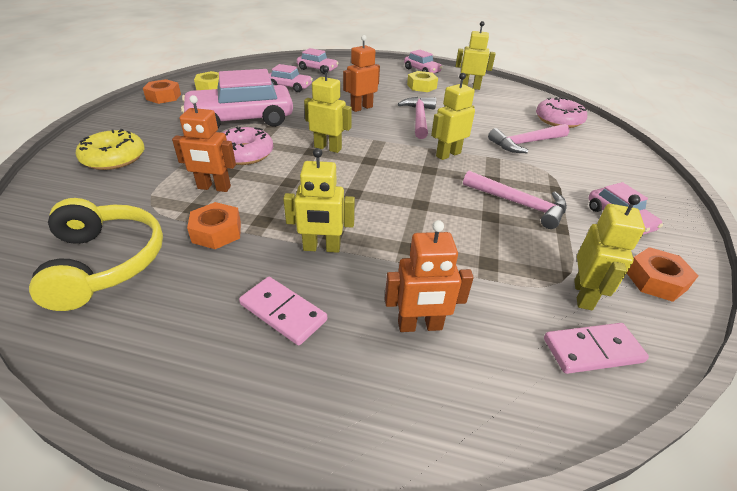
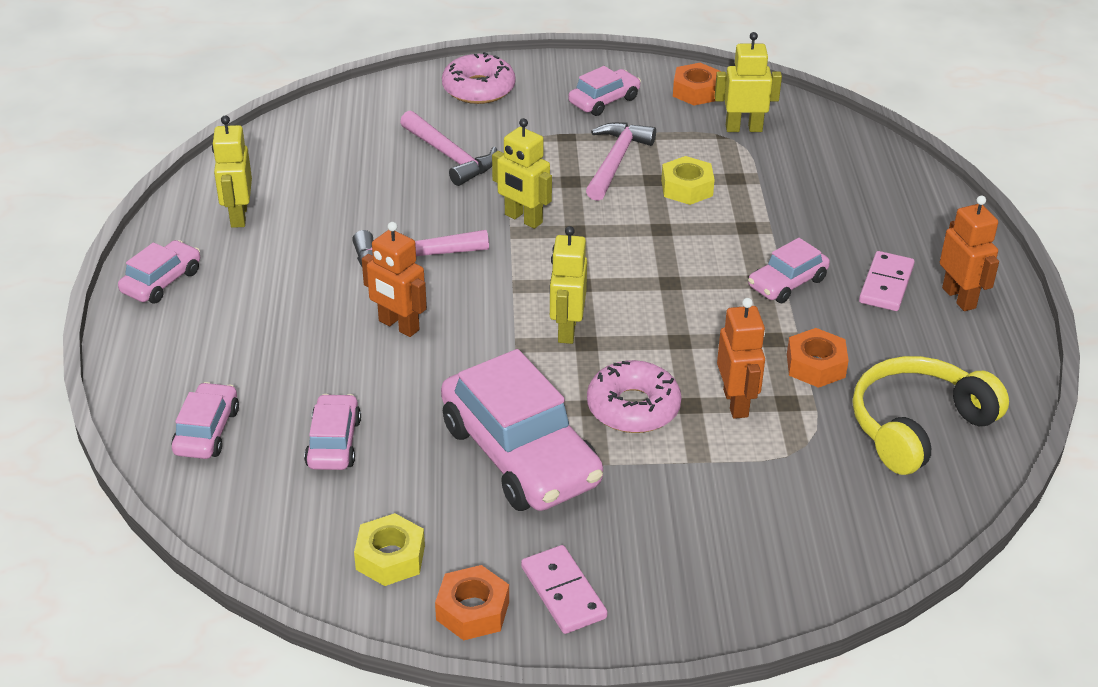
camera: 105 degrees left, 0 degrees up
(114, 158) = (730, 544): yellow donut -> none
(321, 248) = (787, 283): yellow robot -> pink car
(420, 326) = (843, 209): orange robot -> orange robot (959, 298)
(421, 86) = (257, 271): yellow nut -> yellow nut (686, 188)
(558, 120) = (350, 127): pink donut -> pink donut (478, 89)
(592, 350) = (805, 128): pink domino -> pink domino (563, 592)

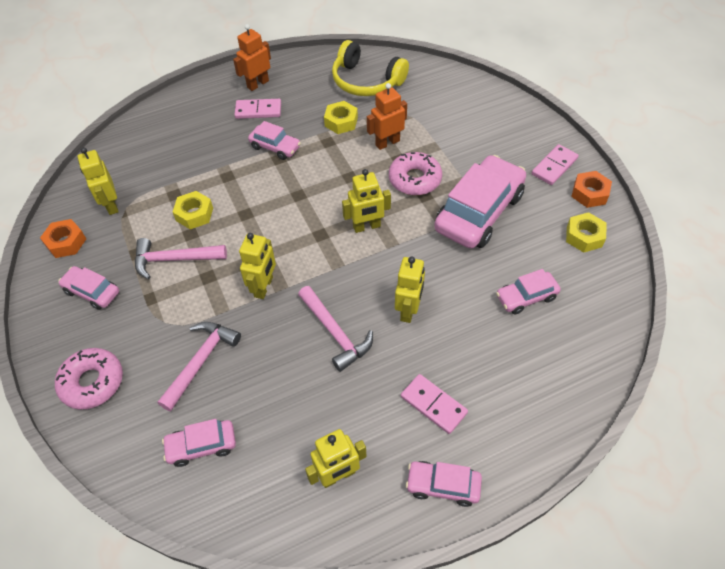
camera: 110 degrees left, 15 degrees up
(207, 431) = (562, 367): pink car -> pink car (202, 446)
(255, 304) = (433, 405): none -> pink domino
(398, 326) = (408, 310): orange robot -> yellow robot
(815, 366) = (341, 122): orange nut -> yellow nut

